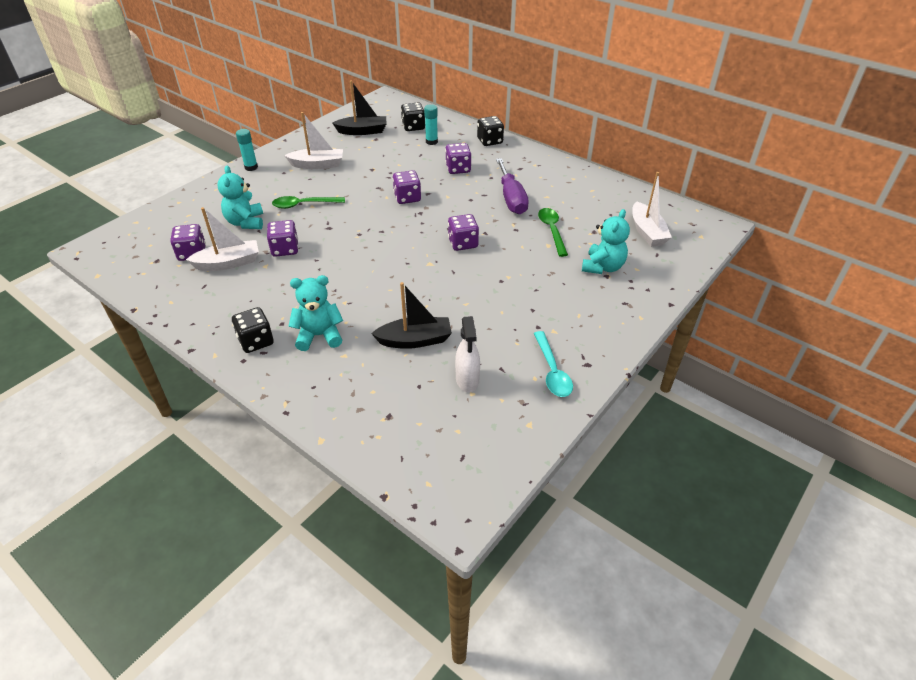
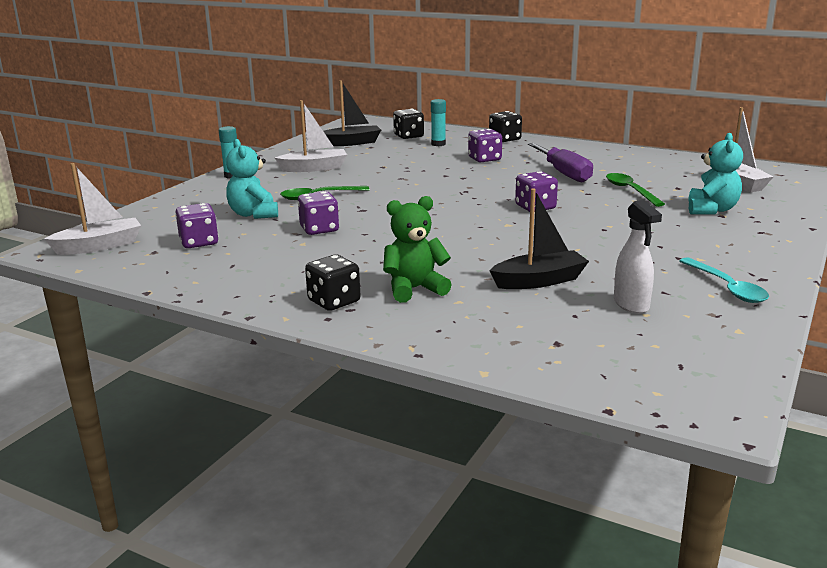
camera: 10 degrees left, 20 degrees down
(228, 263) = (253, 245): white boat -> white boat (99, 246)
(319, 335) = (414, 289): turquoise teddy bear -> green teddy bear
(407, 198) = (442, 182): purple dice -> none

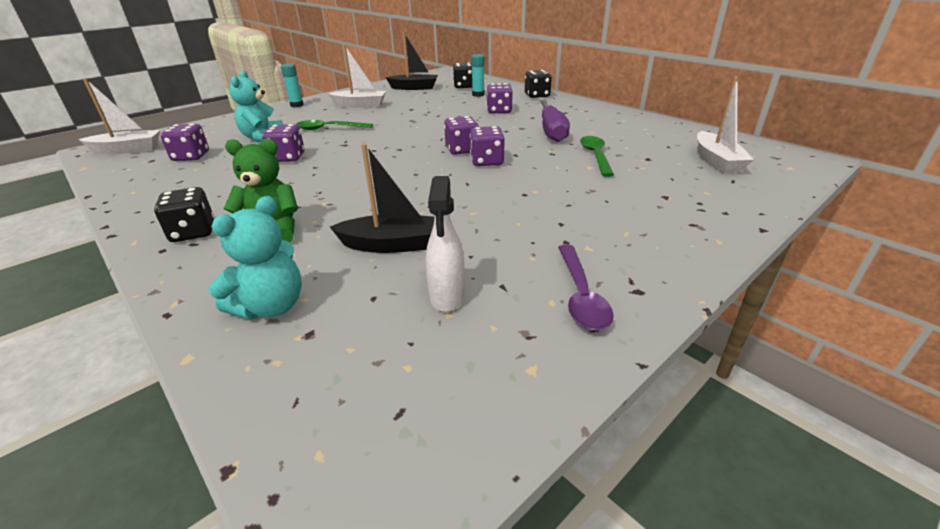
camera: 20 degrees right, 10 degrees up
(497, 200) = (462, 150): none -> purple dice
(711, 210) = (660, 188): turquoise teddy bear -> turquoise teddy bear (271, 306)
(727, 288) = (581, 296): turquoise spoon -> purple spoon

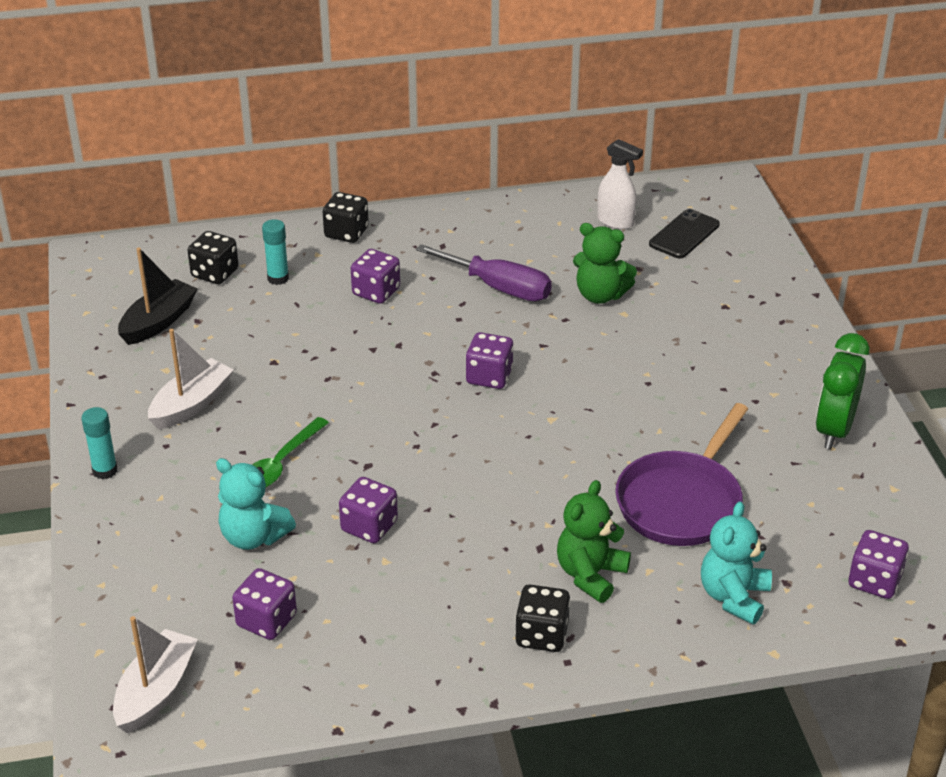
camera: 60 degrees left, 5 degrees up
(271, 306) = (733, 597): turquoise teddy bear -> turquoise teddy bear turned 135 degrees counterclockwise
(392, 245) = (682, 501): black boat -> purple pan
(447, 296) = (788, 496): white spray bottle -> white spray bottle (615, 222)
(487, 161) = (543, 373): purple dice -> purple dice (874, 581)
(581, 296) = (834, 430): purple spoon -> green clock
(595, 156) = (600, 295): green spoon -> green teddy bear
(716, 161) = (684, 235): white boat -> black phone

